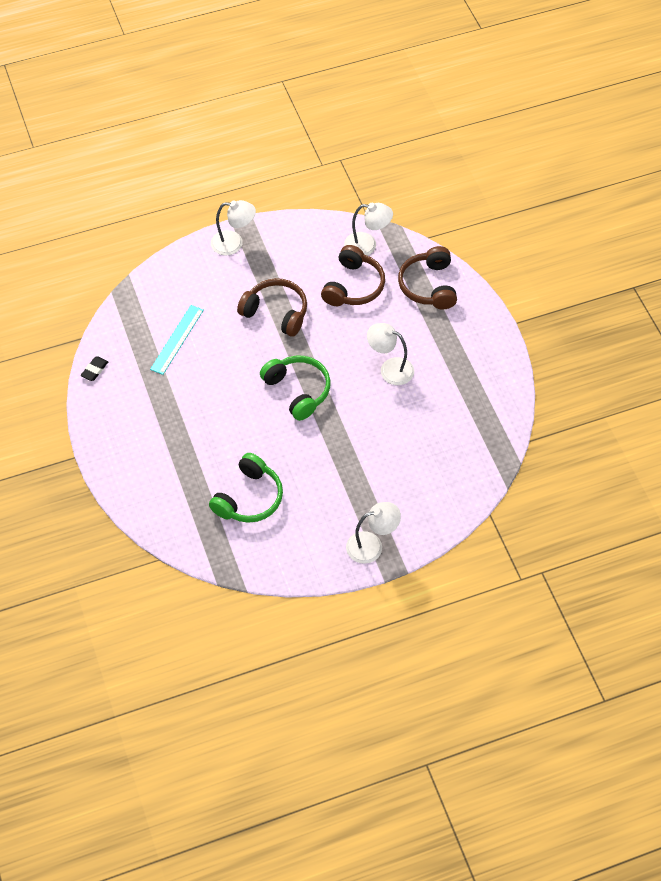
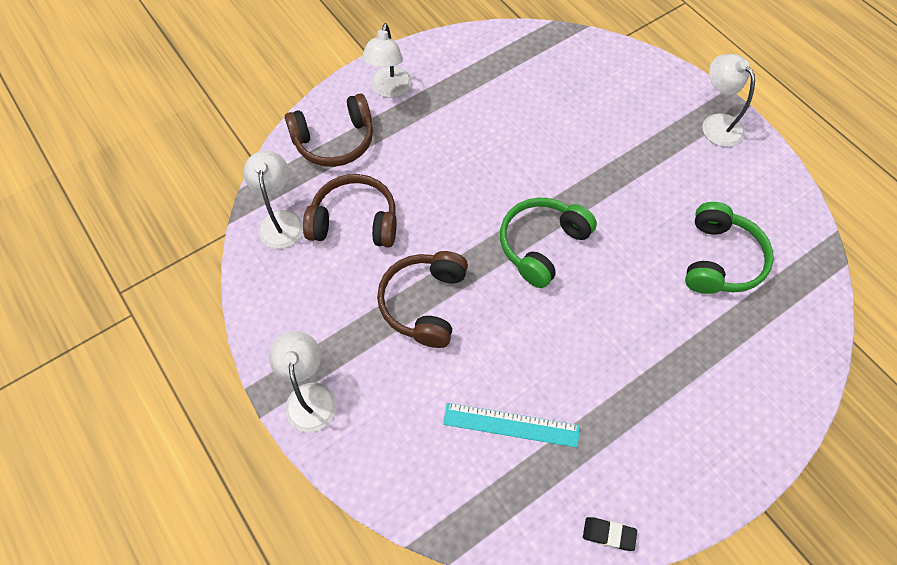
camera: 105 degrees left, 5 degrees up
(249, 498) = (719, 259): green headphones -> green headphones turned 90 degrees clockwise
(390, 369) = (473, 155): white lamp -> white lamp (389, 89)

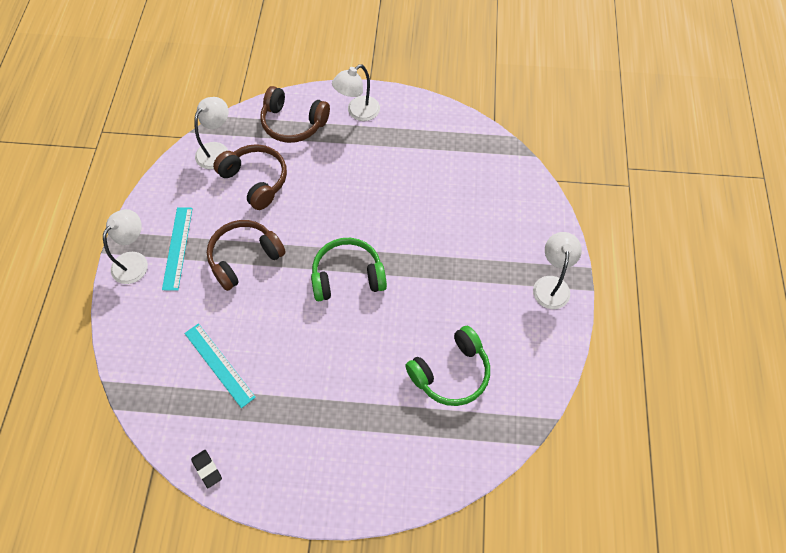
camera: 40 degrees right, 0 degrees up
(343, 346) = (177, 248): none -> turquoise ruler

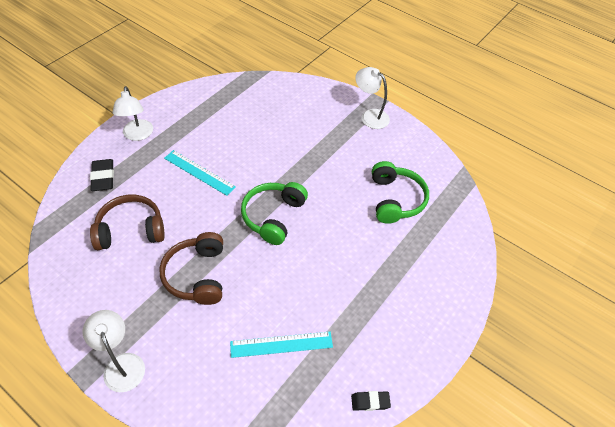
camera: 60 degrees left, 10 degrees down
(177, 248) = (140, 321): turquoise ruler -> turquoise ruler (199, 172)
(217, 150) = (71, 242): white lamp -> none
(293, 123) = (103, 177): brown headphones -> black eraser

